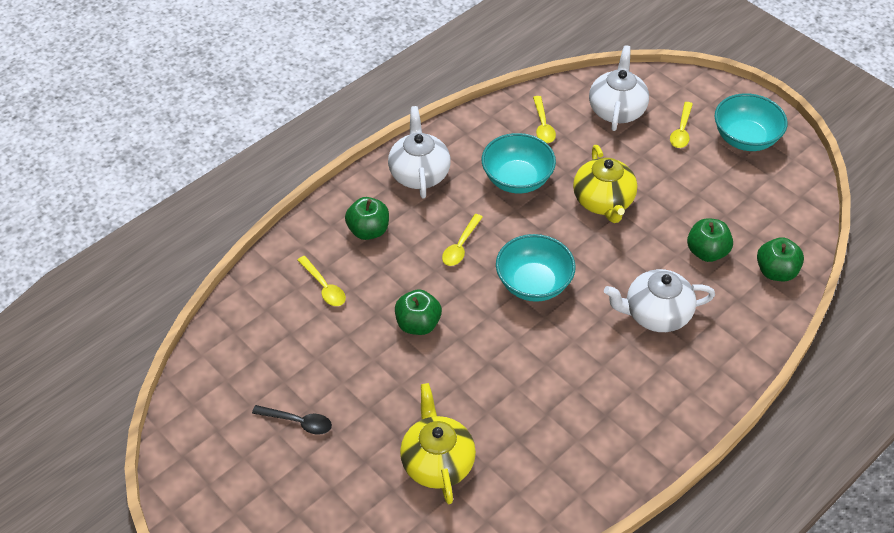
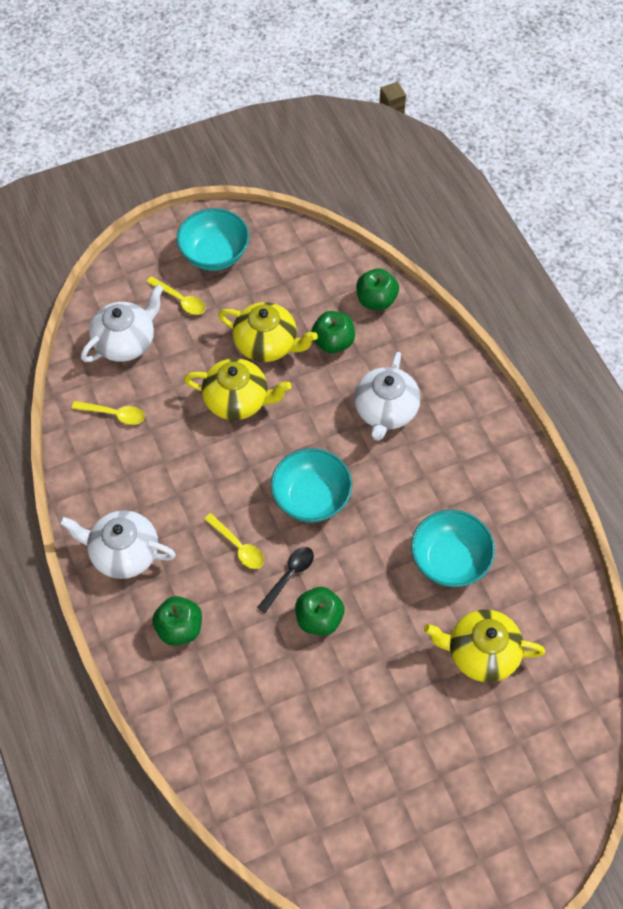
camera: 70 degrees left, 10 degrees up
(298, 422) = (395, 769): black spoon -> black spoon (289, 576)
(324, 287) = (236, 695): yellow spoon -> none
(517, 179) = (175, 464): turquoise bowl -> turquoise bowl (449, 560)
(617, 110) = (126, 342): white teapot -> white teapot turned 105 degrees clockwise
(674, 204) = (267, 344): none -> yellow teapot

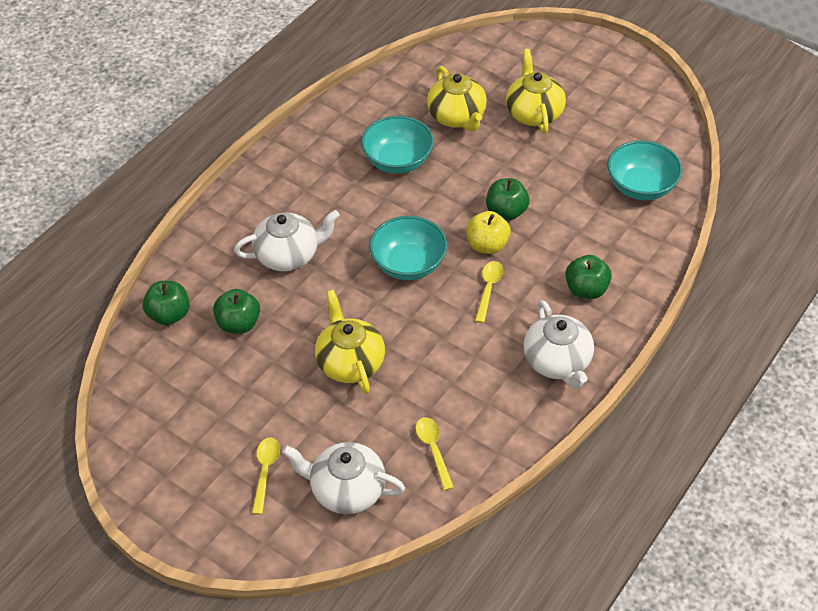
camera: 120 degrees left, 10 degrees down
(214, 254) = (188, 474): turquoise bowl -> turquoise bowl (641, 187)
(267, 344) = (273, 372): yellow teapot -> yellow teapot (534, 113)
(289, 576) = (487, 245): black spoon -> yellow apple

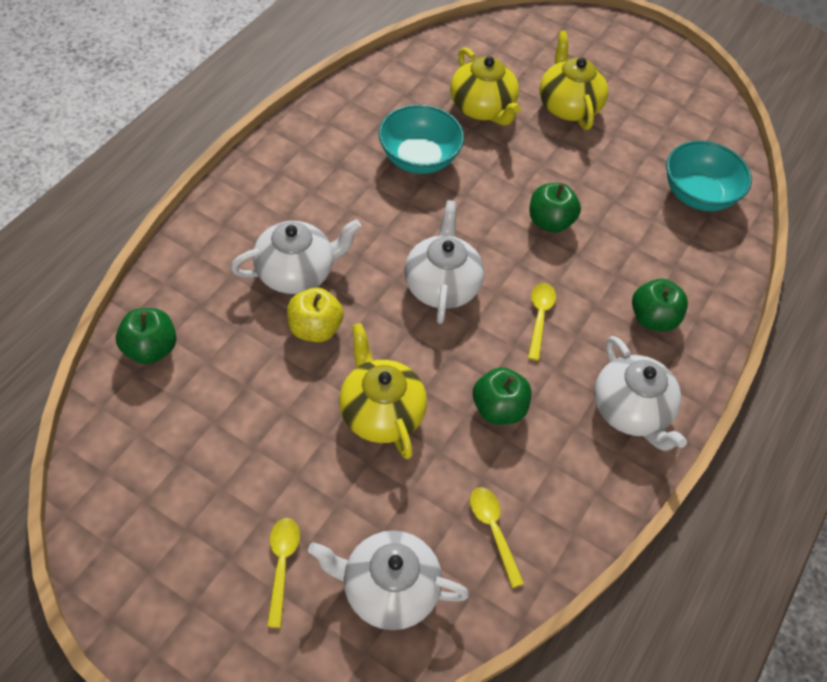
camera: 10 degrees left, 5 degrees up
(239, 324) = (239, 361): green apple -> green apple (498, 408)
(408, 264) = (441, 285): turquoise bowl -> white teapot
(487, 245) = (532, 262): yellow apple -> yellow apple (315, 328)

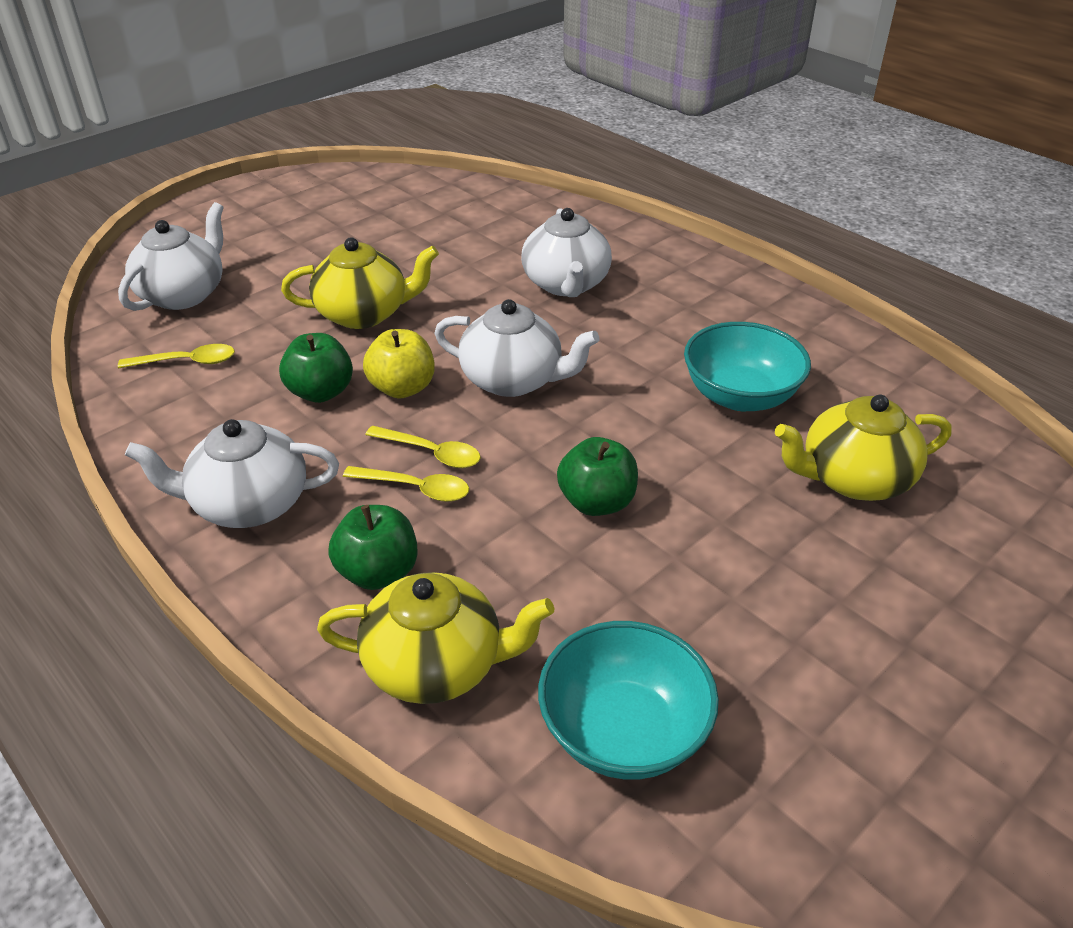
camera: 110 degrees right, 15 degrees down
(150, 349) = (500, 205): green apple -> none
(282, 565) = (249, 247): yellow spoon -> yellow spoon (415, 488)
(315, 328) = (486, 287): yellow apple -> yellow apple (402, 388)
(568, 106) = (870, 591): yellow teapot -> yellow teapot (436, 665)

